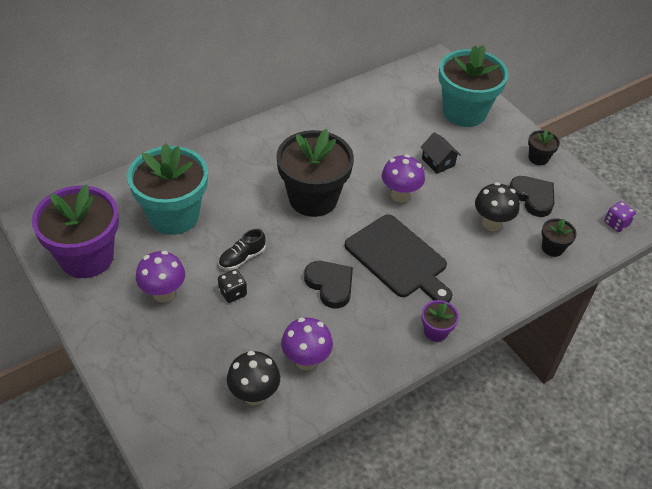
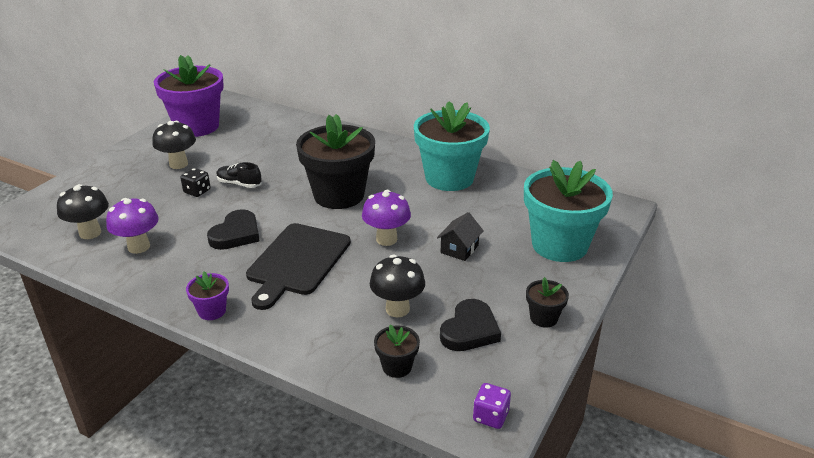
camera: 65 degrees right, 15 degrees down
(163, 293) = (178, 164): purple mushroom -> black mushroom
(173, 215) = (265, 143): turquoise flower pot -> turquoise flower pot (449, 178)

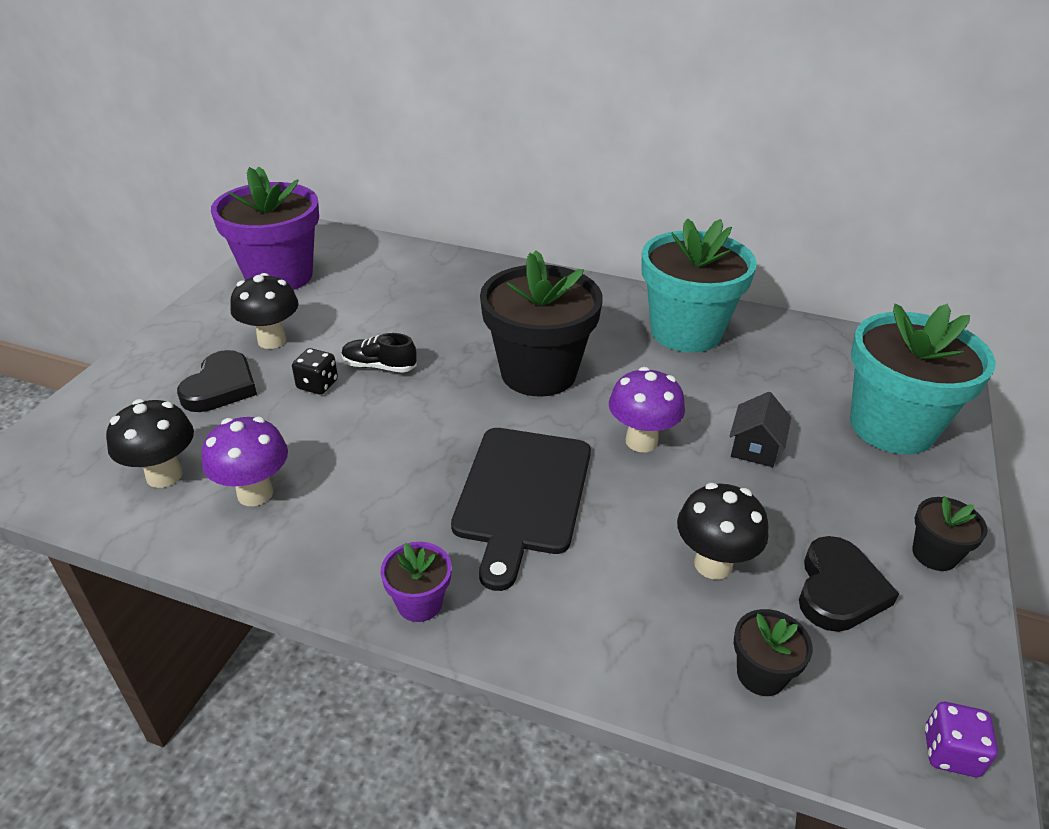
camera: 10 degrees left, 5 degrees up
(236, 234) = (406, 454): black heart -> black heart (221, 387)

